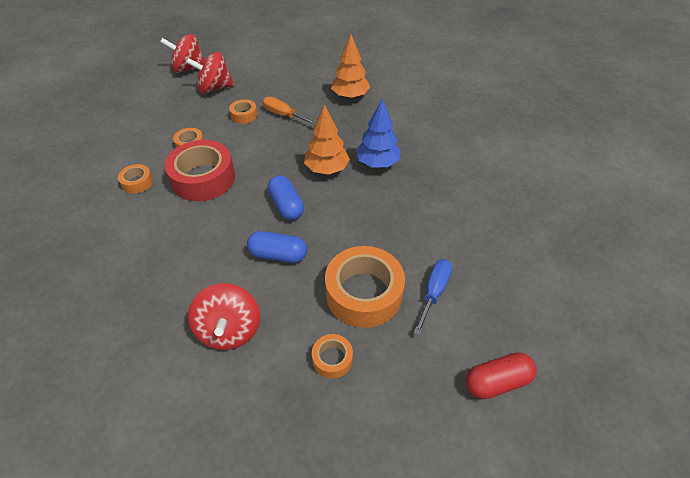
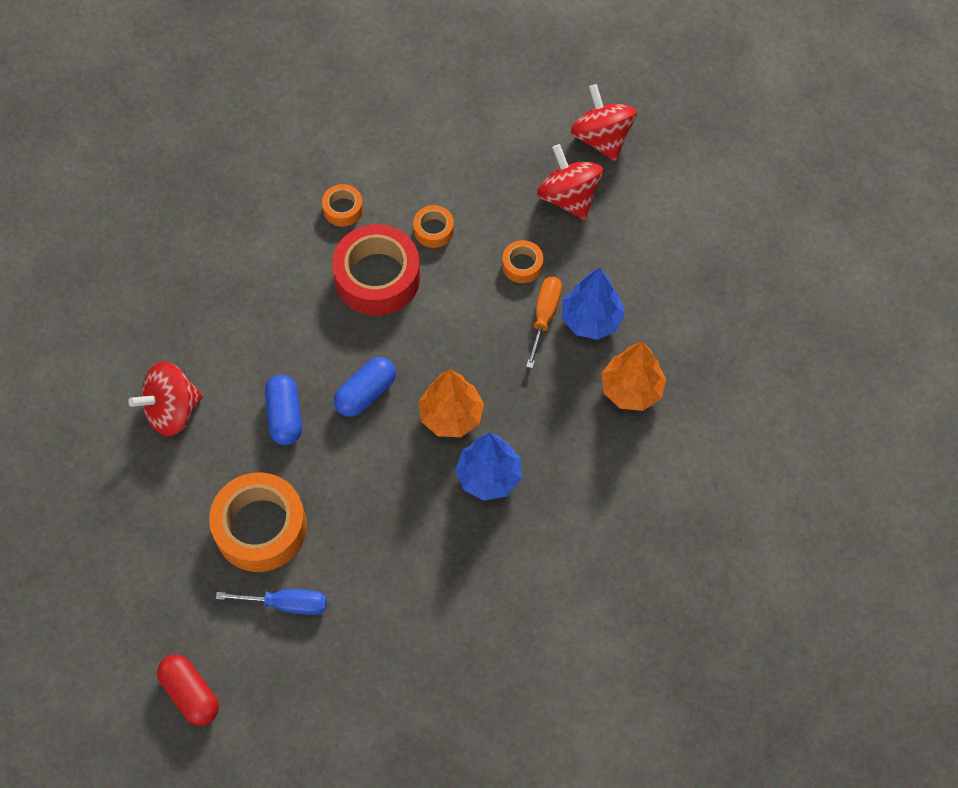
camera: 70 degrees right, 15 degrees up
(298, 99) = (591, 319): none -> blue tree
(332, 359) = (169, 522): orange tape -> none

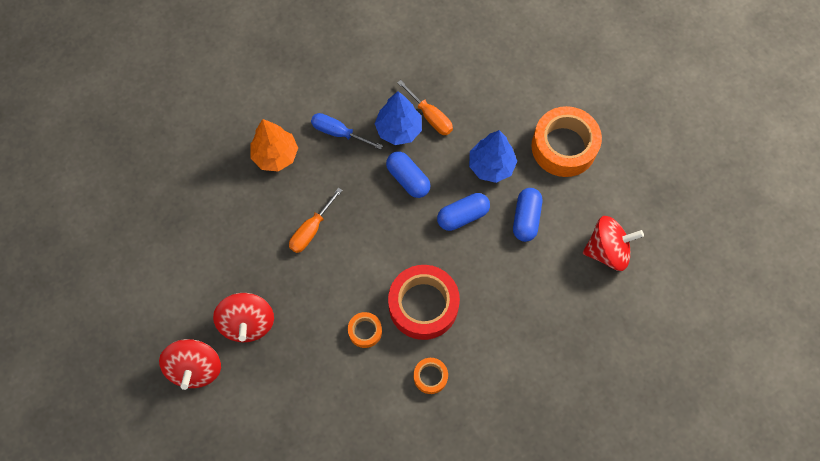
camera: 160 degrees left, 5 degrees up
(191, 694) = (633, 61): red capsule -> none
(287, 604) = (559, 93): blue screwdriver -> blue screwdriver (338, 133)
(451, 416) = (408, 179): orange tree -> blue capsule
(454, 509) = (430, 116): none -> orange screwdriver
(522, 265) = (309, 276): orange tape -> none
(591, 319) = (279, 216): blue tree -> blue tree (491, 166)

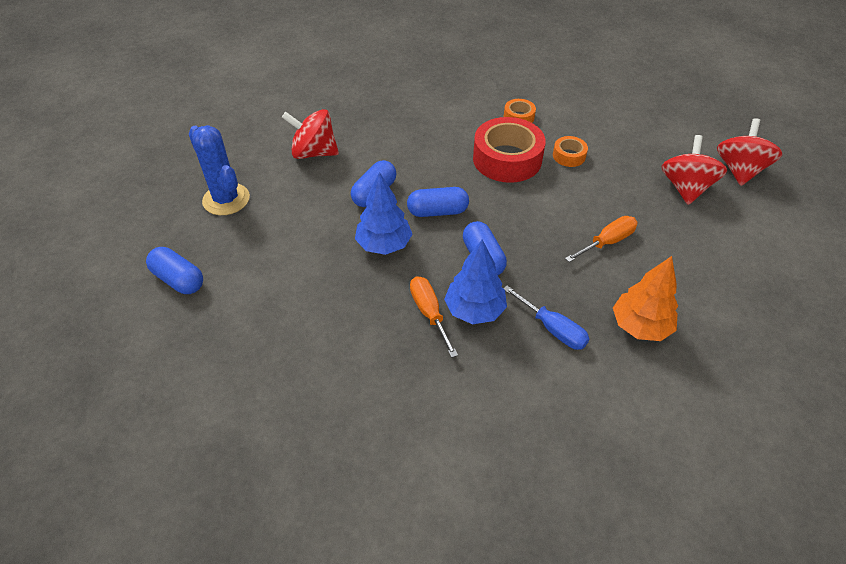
camera: 160 degrees left, 20 degrees down
(564, 147) = (294, 240): orange tape -> none
(625, 84) = (179, 279): none -> blue capsule
(646, 168) = (226, 199): none -> blue cactus

